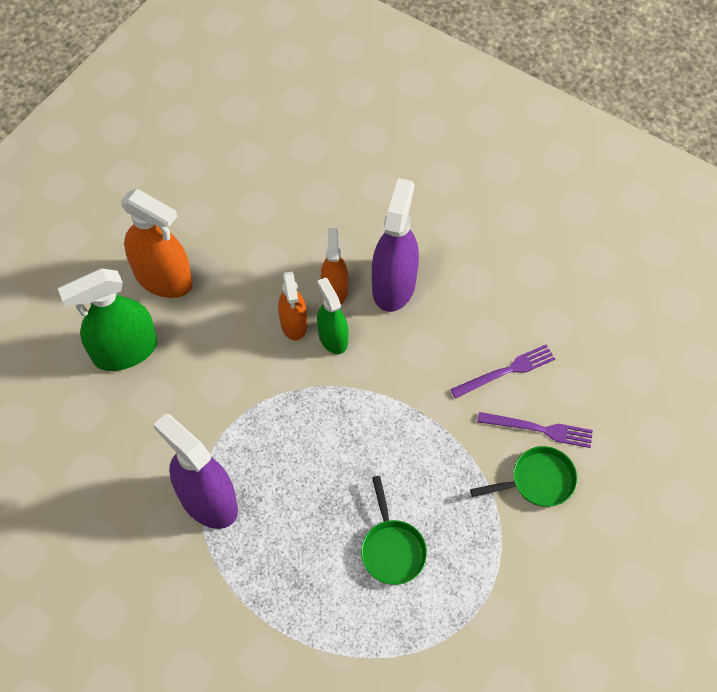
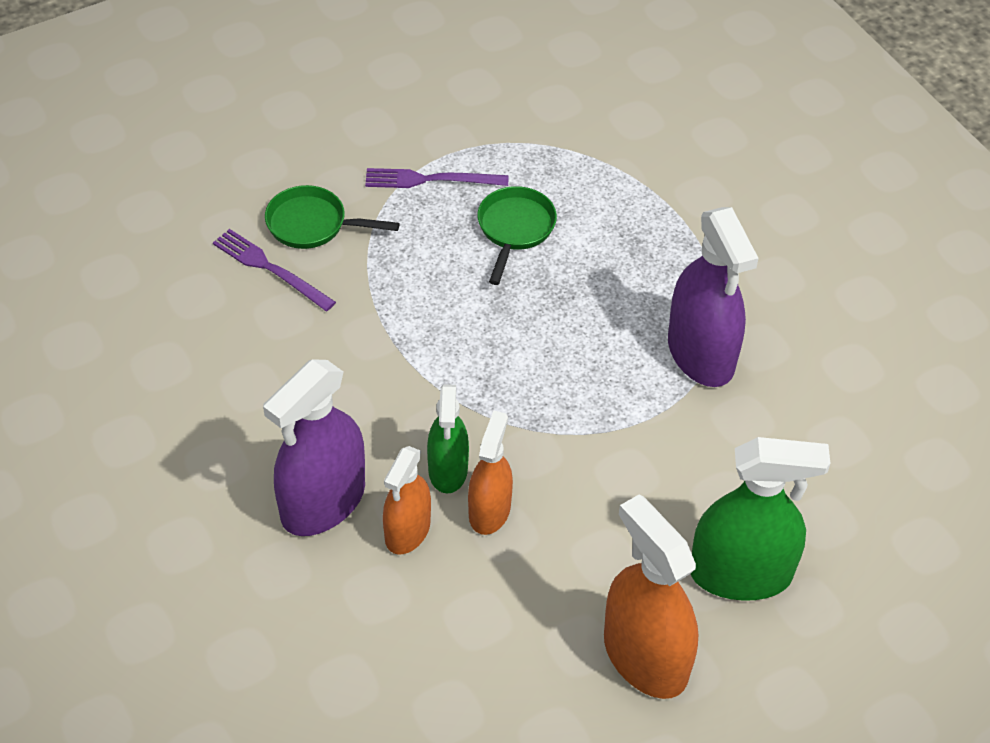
camera: 155 degrees left, 10 degrees down
(506, 371) = (259, 341): purple fork -> purple fork (430, 180)

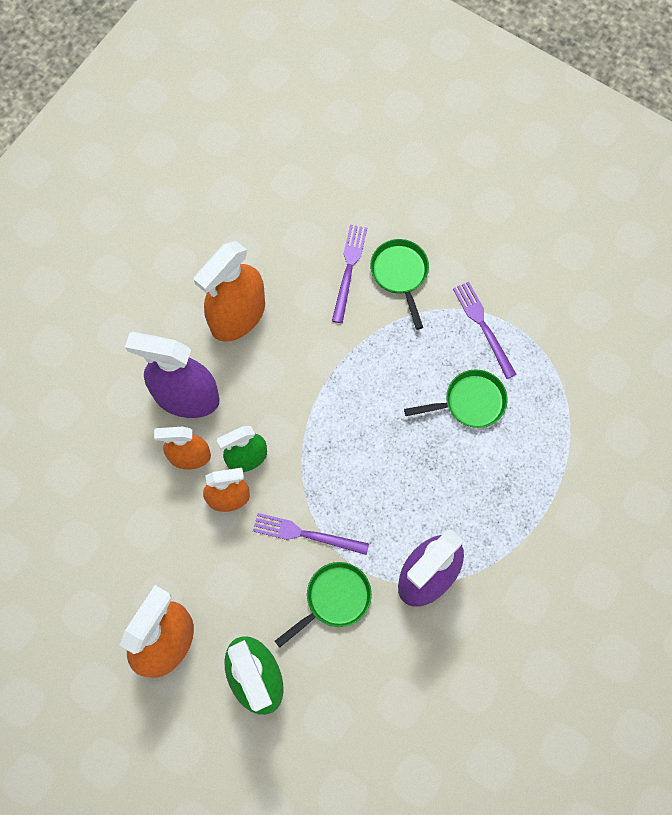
camera: 65 degrees right, 20 degrees up
(250, 403) = (238, 316): none -> orange spray bottle
(584, 449) = (306, 534): none -> purple fork
(681, 454) = (334, 599): none -> green pan

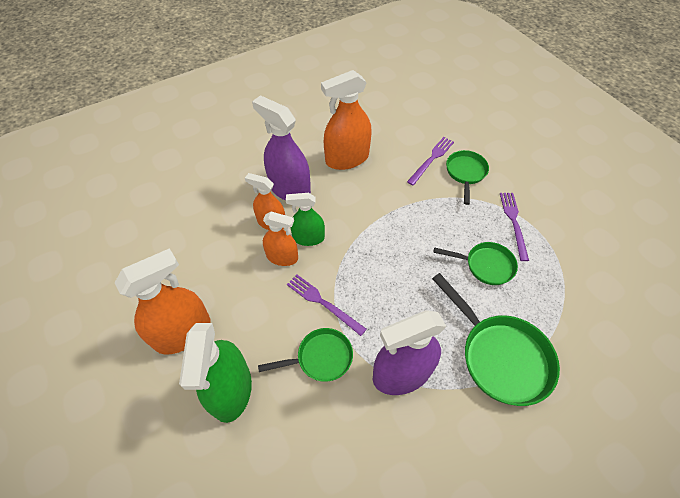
camera: 25 degrees right, 15 degrees down
(522, 509) = (500, 356): none -> green pan

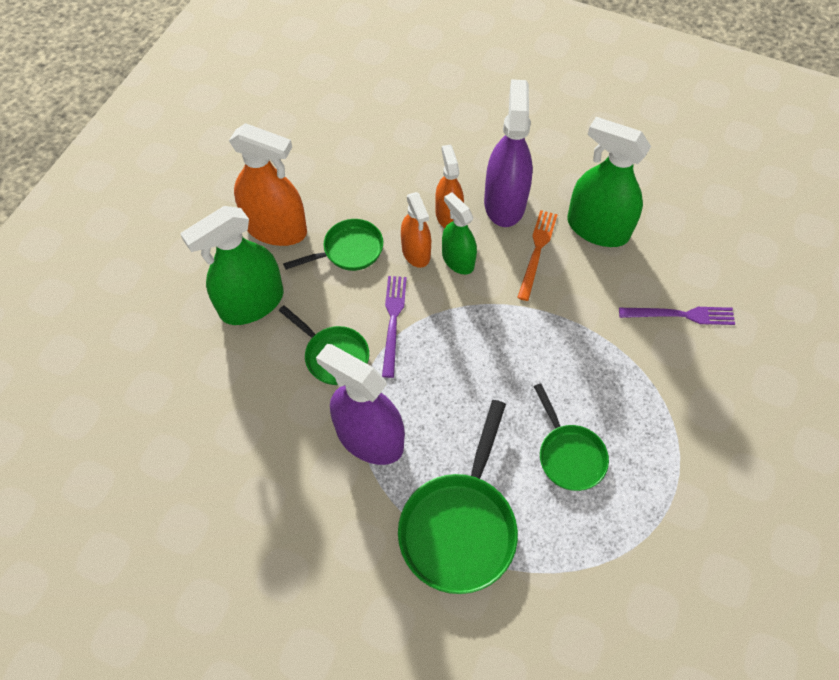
camera: 55 degrees right, 5 degrees up
(337, 195) = (537, 251): none -> orange fork
(347, 158) = (597, 228): orange spray bottle -> green spray bottle
(465, 173) = (694, 364): green pan -> green pan (349, 250)
(513, 222) = (662, 457): purple fork -> none

